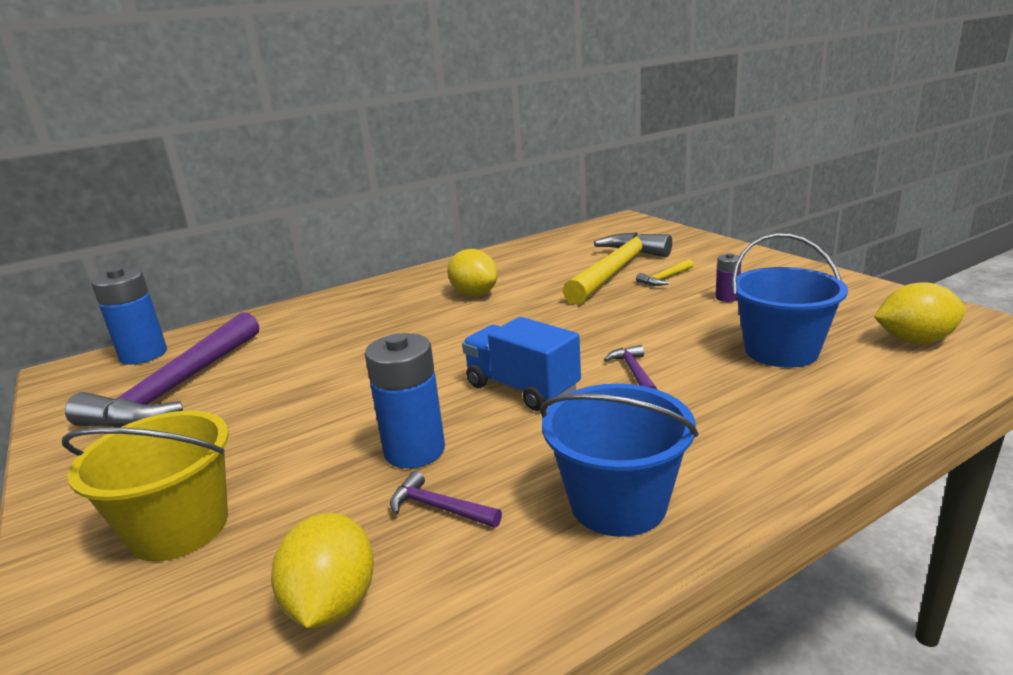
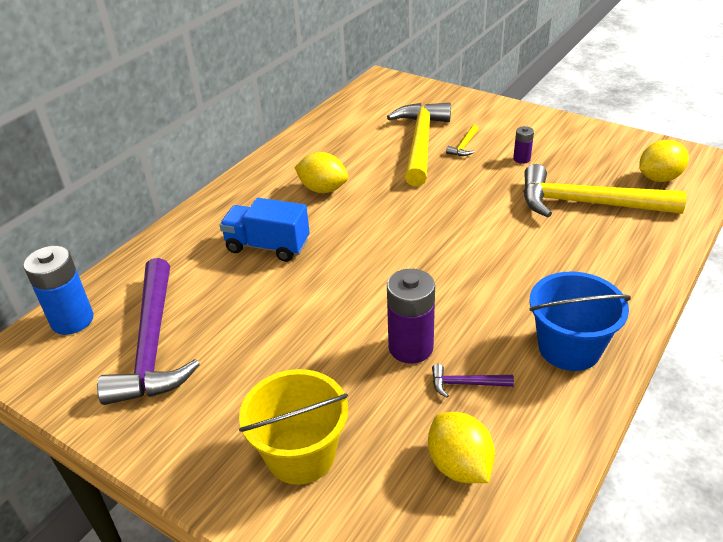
camera: 25 degrees left, 15 degrees up
(414, 451) = (410, 347): blue battery -> purple battery
(522, 388) = (440, 276): blue truck -> blue truck (267, 246)
(634, 372) = (506, 243): purple hammer -> none
(781, 351) = (587, 204): blue bucket -> yellow hammer

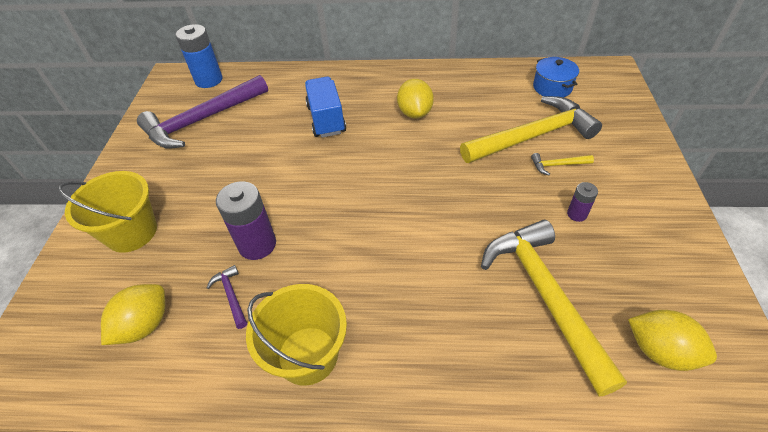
camera: 60 degrees right, 10 degrees up
(372, 111) = (552, 87): none -> blue pot
(569, 348) = (308, 355): blue bucket -> yellow bucket

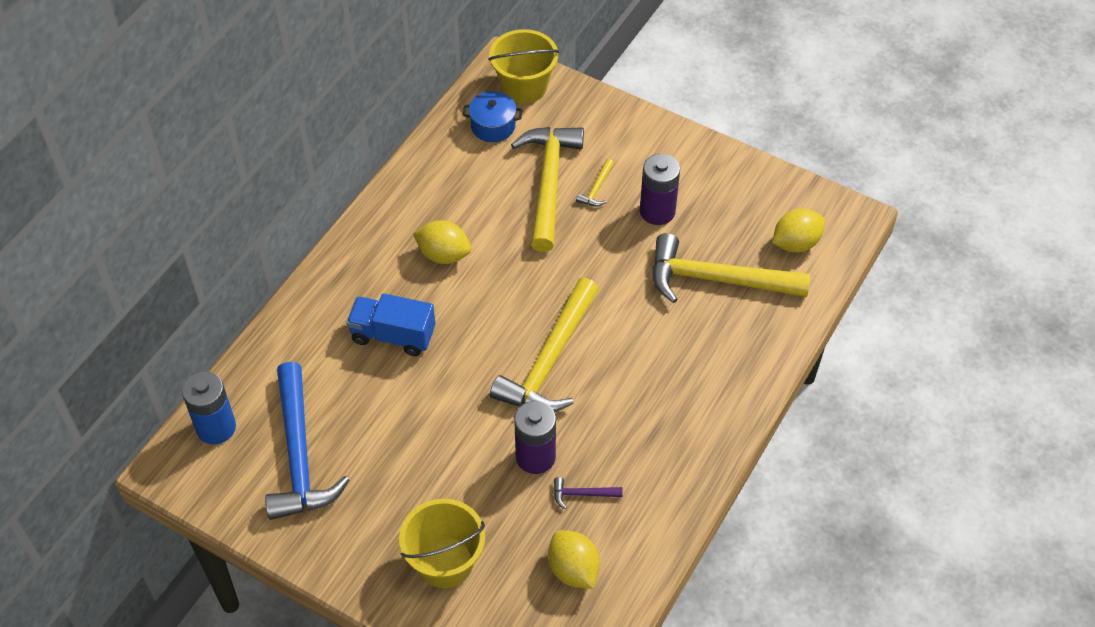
camera: 65 degrees left, 5 degrees up
(202, 120) = (299, 455): purple hammer -> blue hammer
(308, 355) = (675, 456): yellow bucket -> yellow bucket (524, 86)
(360, 212) = (550, 361): none -> yellow hammer
(577, 214) = (657, 211): purple battery -> purple battery, size x1.94

